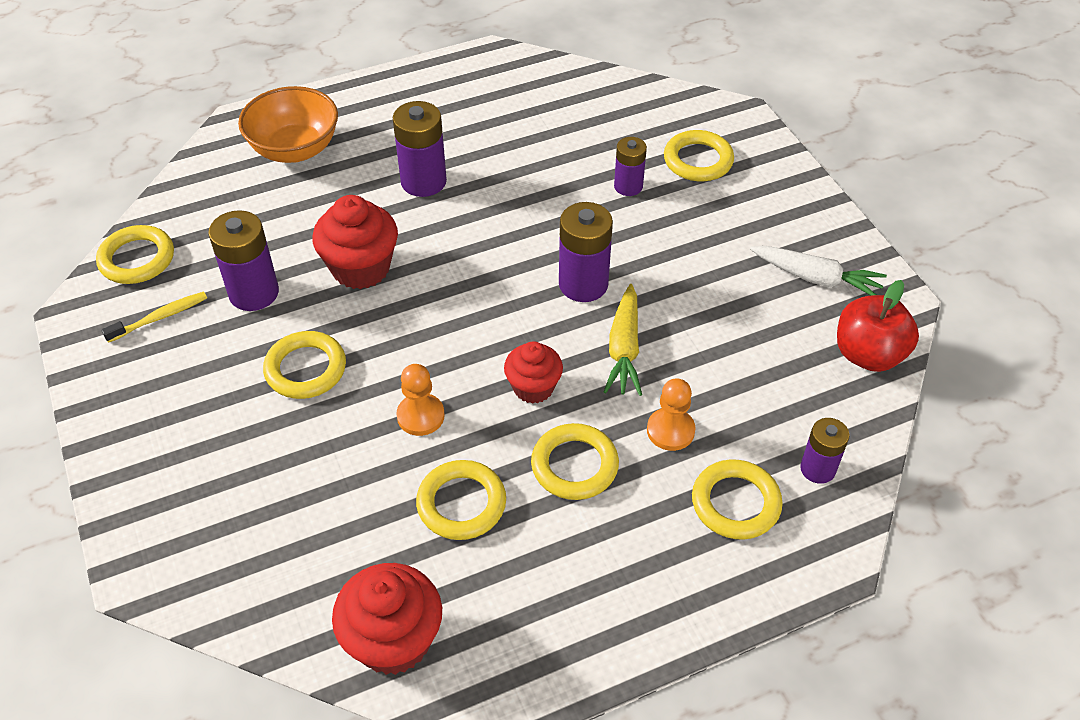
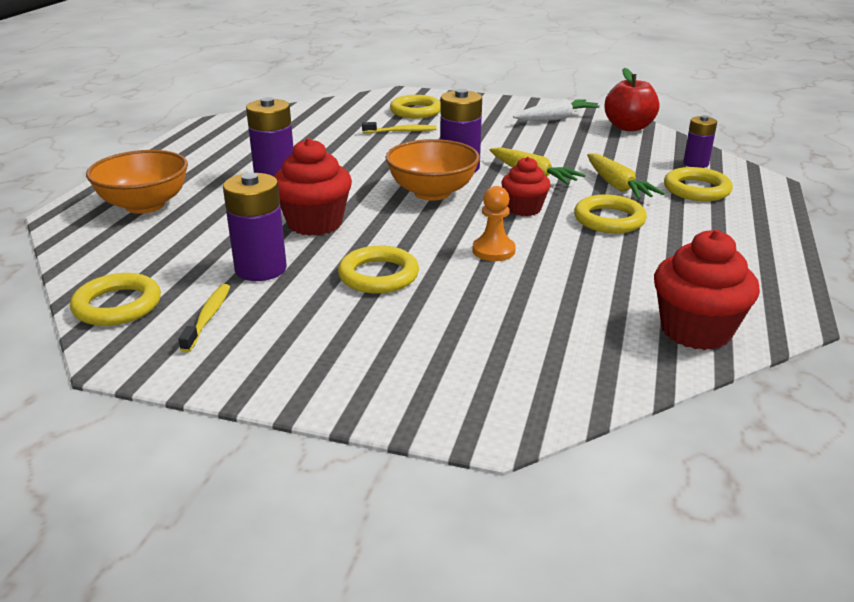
camera: 50 degrees left, 20 degrees down
(461, 503) = (595, 264): yellow ring -> none
(502, 301) = (432, 192): none -> orange bowl
(628, 186) = (401, 131): purple battery -> yellow toothbrush
(670, 430) = (617, 186): orange pawn -> yellow carrot

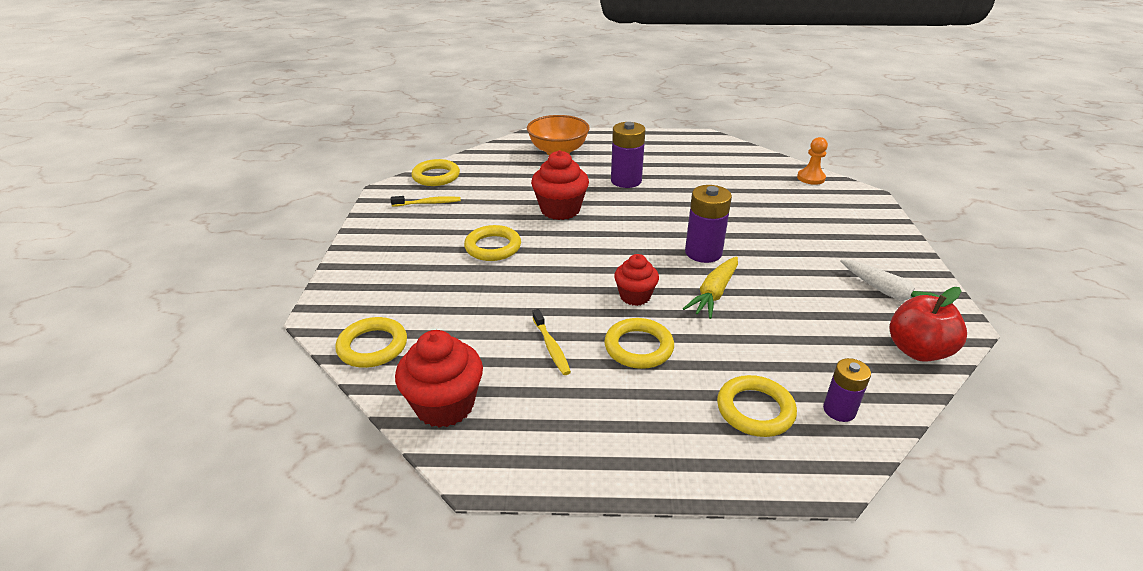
camera: 75 degrees right, 5 degrees up
(261, 269) = (488, 205): purple battery -> none
(401, 131) = (764, 212): yellow toothbrush -> yellow toothbrush (551, 347)
(416, 111) = (823, 211): yellow ring -> yellow ring (372, 346)
(432, 192) = (640, 247): orange bowl -> none
(493, 251) = (548, 289): orange pawn -> orange pawn (811, 178)
(617, 186) = (724, 349): yellow carrot -> none

